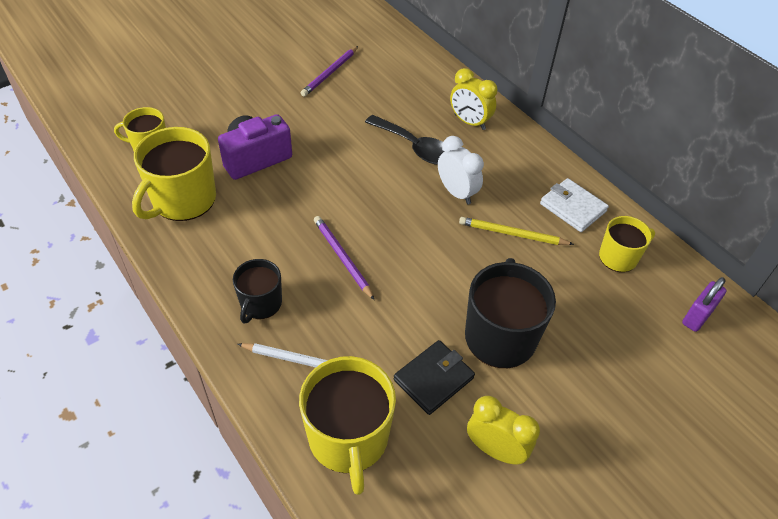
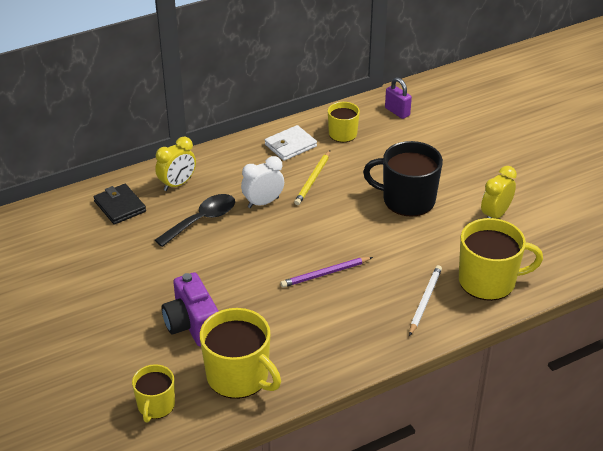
camera: 80 degrees left, 10 degrees down
(260, 304) = (368, 324): black mug -> none
(330, 73) = (76, 267): purple pencil -> none
(433, 379) = (442, 236): black wallet -> black wallet (120, 206)

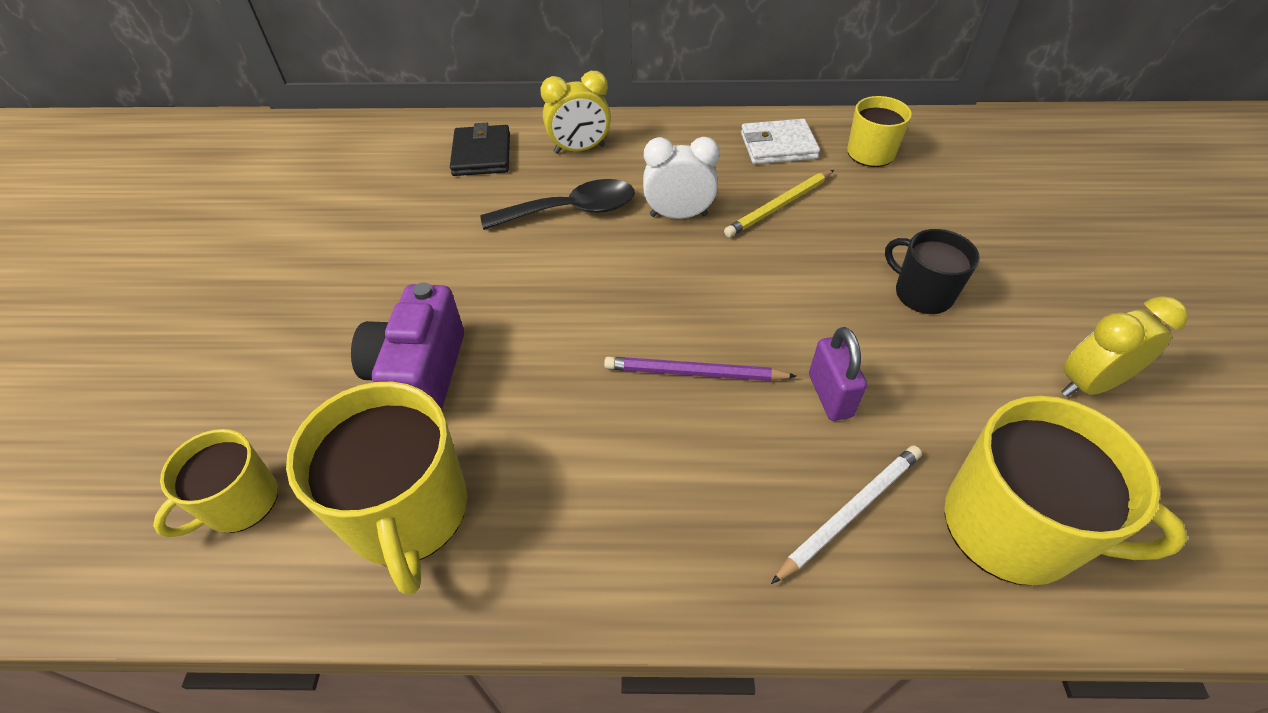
camera: 30 degrees right, 10 degrees up
(397, 112) = (980, 146): purple padlock -> purple padlock (830, 395)
(407, 200) = (922, 293): black mug -> black mug, size x0.59

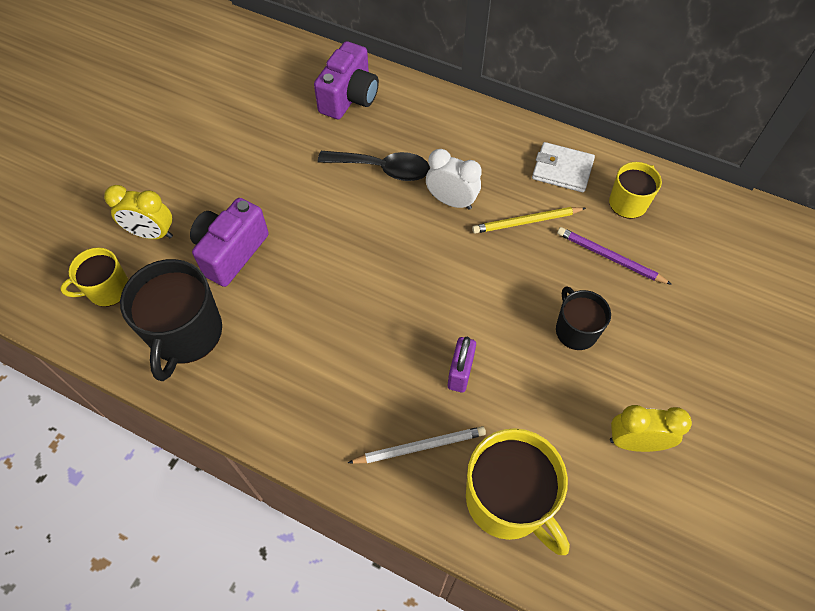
camera: 25 degrees right, 10 degrees up
(407, 513) = (186, 334): yellow mug -> black mug
(482, 154) = (349, 98): black wallet -> purple camera
(579, 149) = (417, 118): yellow clock -> yellow clock (152, 234)
(694, 373) = (388, 321): purple pencil -> purple pencil (609, 257)

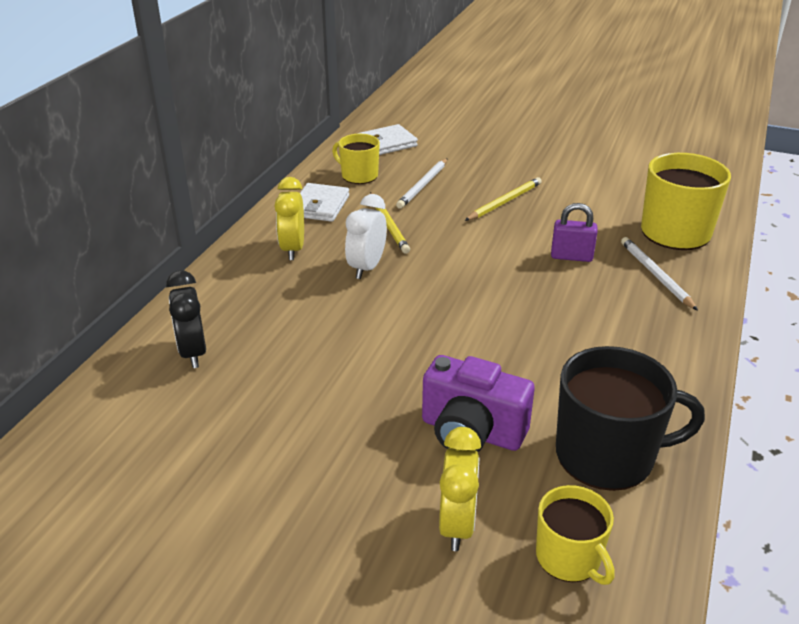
camera: 95 degrees left, 25 degrees down
(349, 98) = (193, 353): purple camera -> black clock
(382, 169) = (321, 317): black spoon -> none
(575, 330) = (504, 202): black mug -> yellow pencil
(609, 257) = (423, 185): purple pencil -> white pencil
(635, 442) = (596, 180): yellow clock -> yellow clock (293, 249)
(710, 232) = (386, 143): none -> white wallet

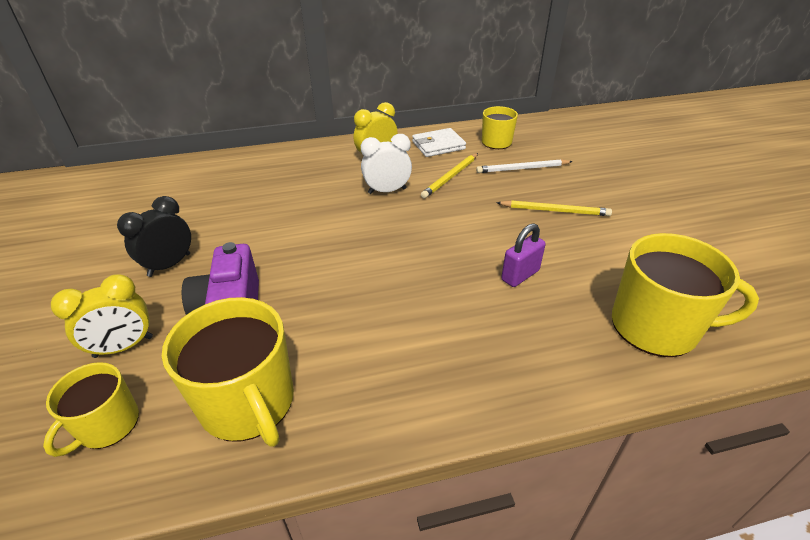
camera: 55 degrees right, 5 degrees up
(193, 353) = (238, 174): black clock -> black clock (169, 265)
(386, 143) = (555, 133): white wallet -> none
(571, 256) = (520, 275): purple padlock -> purple padlock turned 75 degrees clockwise
(607, 455) = (248, 403): black mug -> yellow mug
(655, 275) = (557, 338): white pencil -> none

